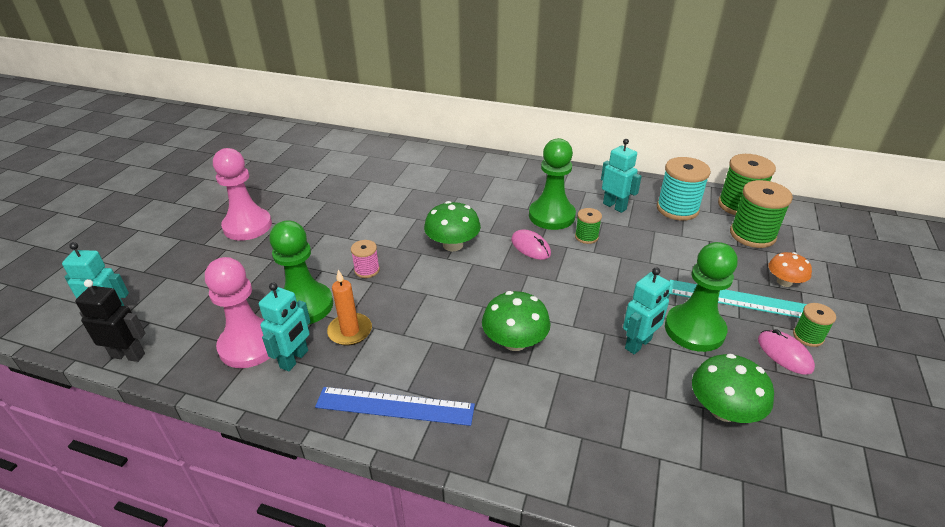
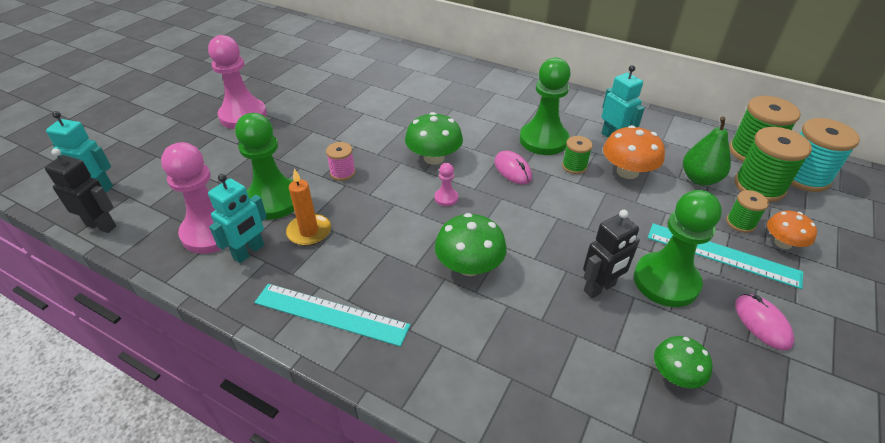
camera: 10 degrees right, 5 degrees up
(395, 406) = (331, 314): blue ruler -> turquoise ruler
(475, 281) = (446, 198): none -> pink pawn
(635, 236) = (627, 172): none -> orange mushroom
(638, 344) = (600, 288): turquoise robot -> black robot
(677, 209) = (681, 148): turquoise spool -> turquoise spool (804, 177)
(700, 234) = (699, 179): none -> green pear
(723, 410) = (675, 374): green mushroom -> green mushroom, size x0.65
(808, 336) = (795, 308): green spool -> green spool (740, 223)

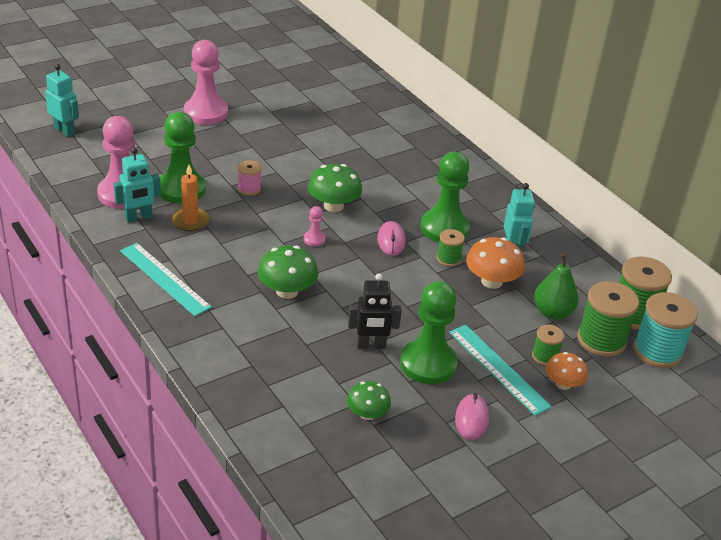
camera: 25 degrees right, 5 degrees down
(101, 225) = (52, 160): black robot -> none

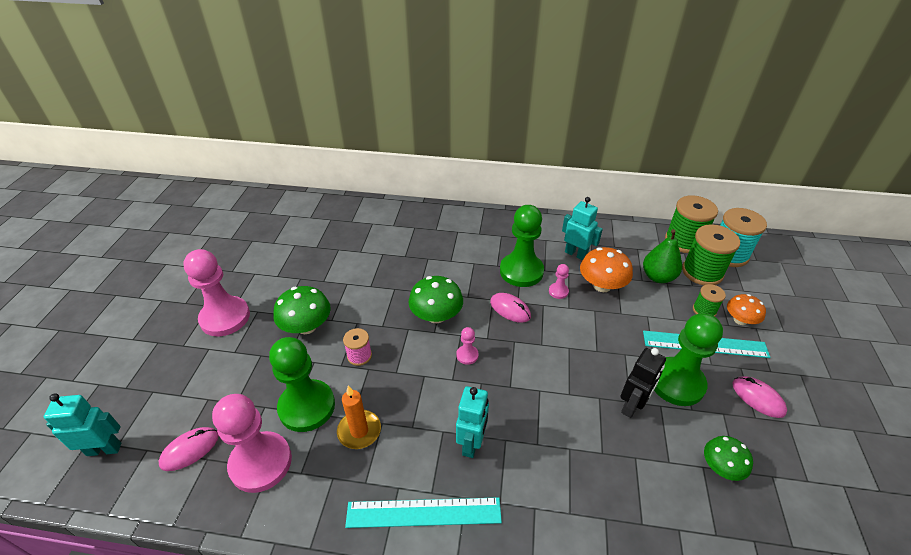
camera: 45 degrees left, 5 degrees up
(99, 162) = (190, 450): none -> pink mouse
(138, 218) = (311, 473): turquoise robot -> turquoise robot (471, 443)
(287, 291) = (520, 420): green mushroom -> green mushroom (306, 326)
(448, 259) = (558, 291): green spool -> pink pawn

